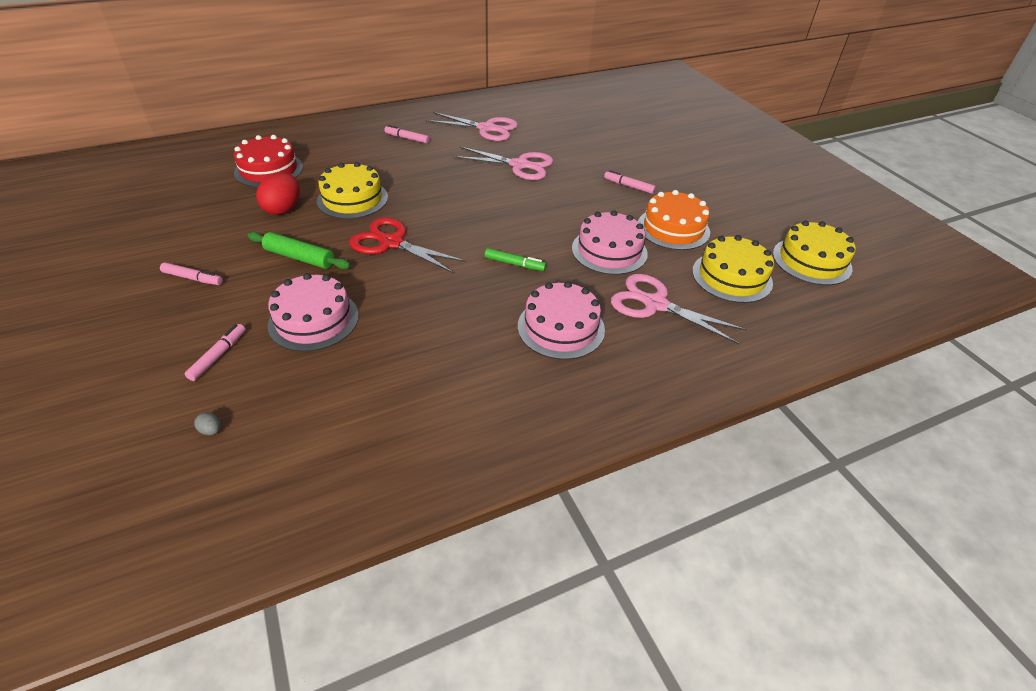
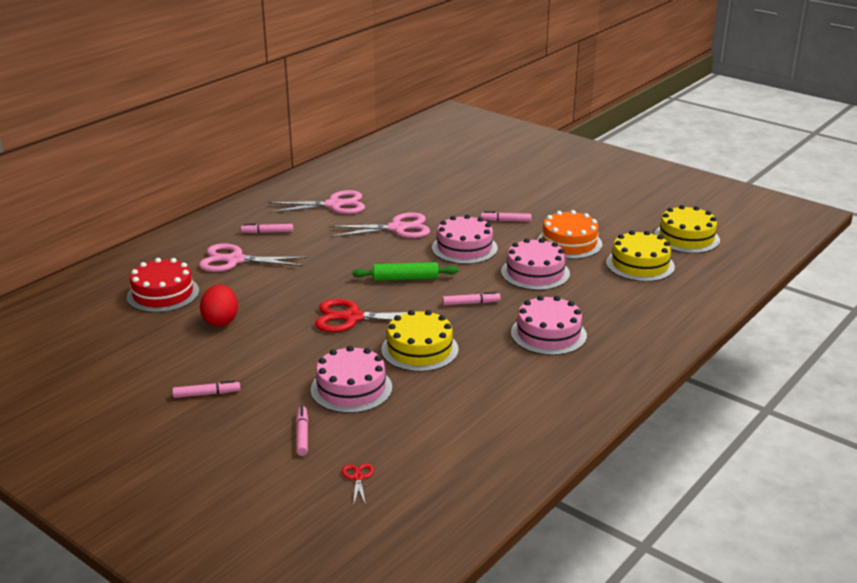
camera: 25 degrees left, 15 degrees down
(211, 430) = (358, 477): grey egg -> red scissors
(300, 257) = (284, 351): green rolling pin -> green rolling pin (405, 278)
(352, 199) = (276, 295): yellow cake -> yellow cake (419, 349)
(514, 264) = (471, 303): green marker -> pink marker
(563, 203) = (464, 248): none -> pink cake
(655, 304) = (601, 299): pink scissors -> pink scissors (234, 260)

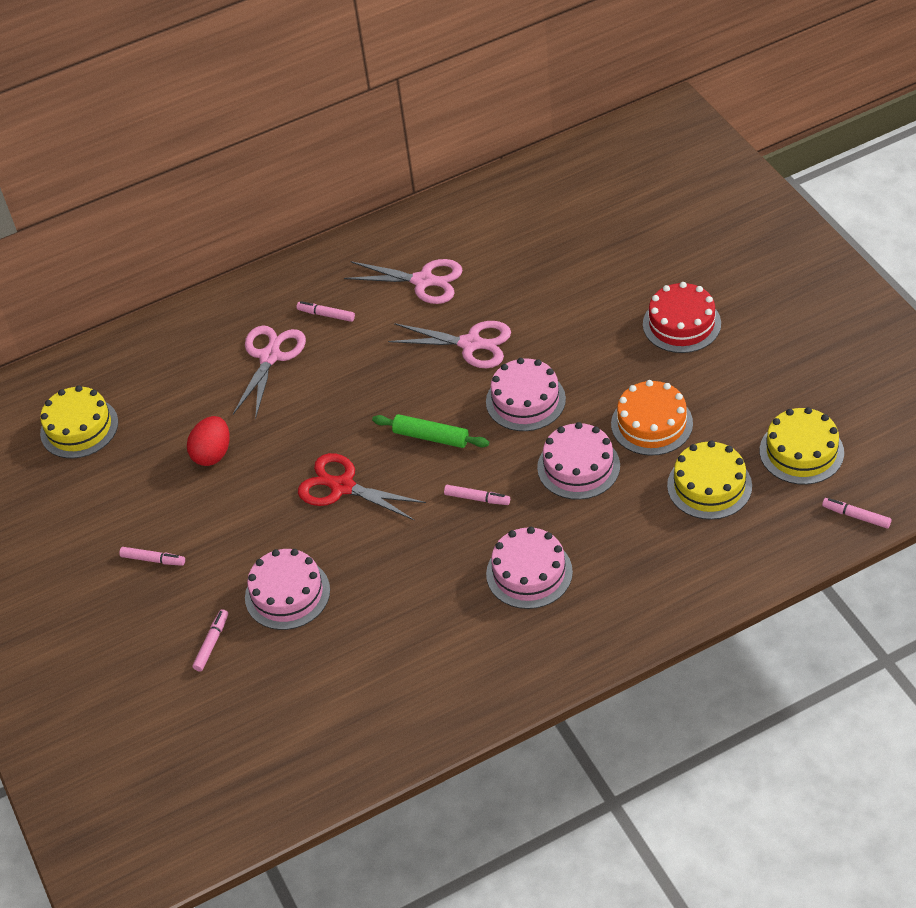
camera: 30 degrees right, 20 degrees up
(163, 294) = (176, 394): red cake -> red cake (681, 324)
(234, 260) = (270, 356): pink scissors -> pink scissors turned 75 degrees clockwise
(358, 477) = (233, 714): red scissors -> none
(419, 349) = (383, 556): yellow cake -> yellow cake (79, 428)
(506, 221) = (603, 362): pink marker -> pink marker (856, 516)

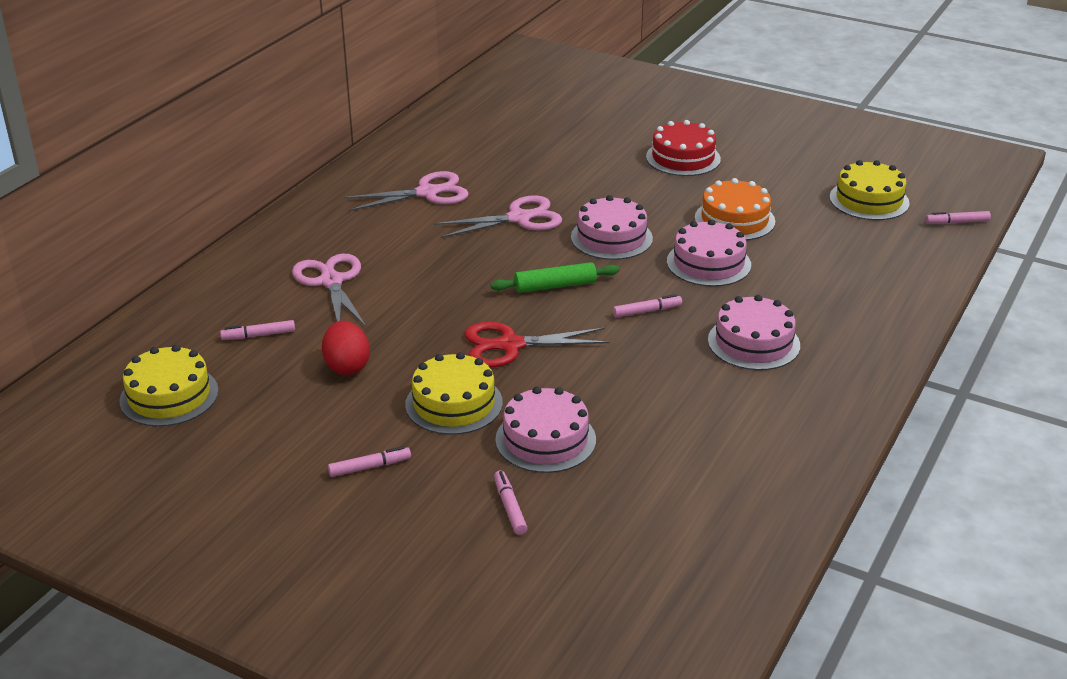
camera: 40 degrees left, 15 degrees down
(326, 315) = (357, 239): pink marker -> pink marker (258, 335)
(709, 485) = (827, 240): yellow cake -> yellow cake (454, 403)

